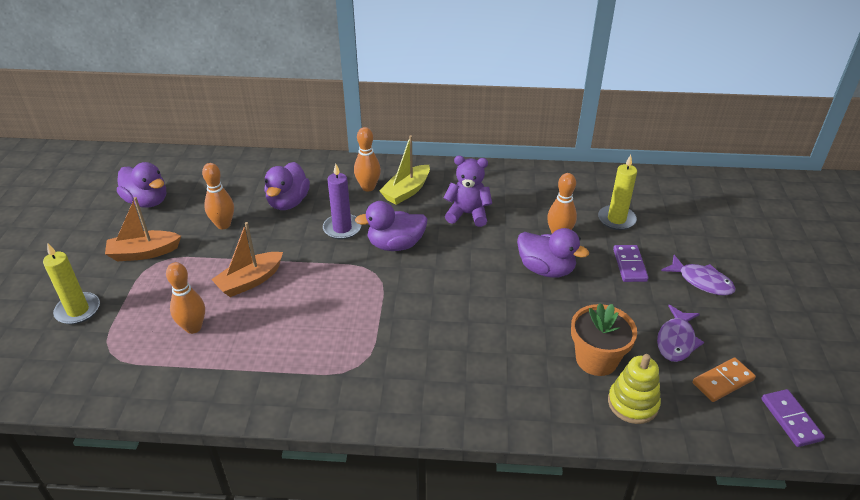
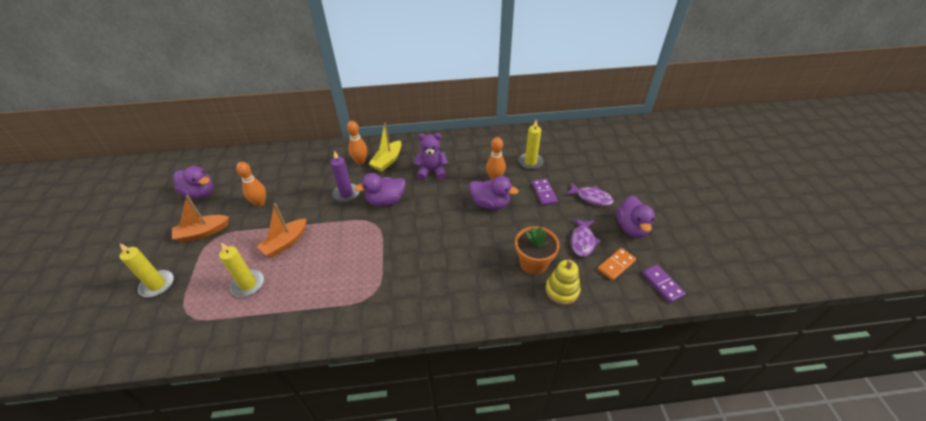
camera: 10 degrees left, 5 degrees up
(193, 327) = (248, 284): orange bowling pin -> yellow candle
(288, 202) = (305, 180): purple duck -> purple duck (631, 228)

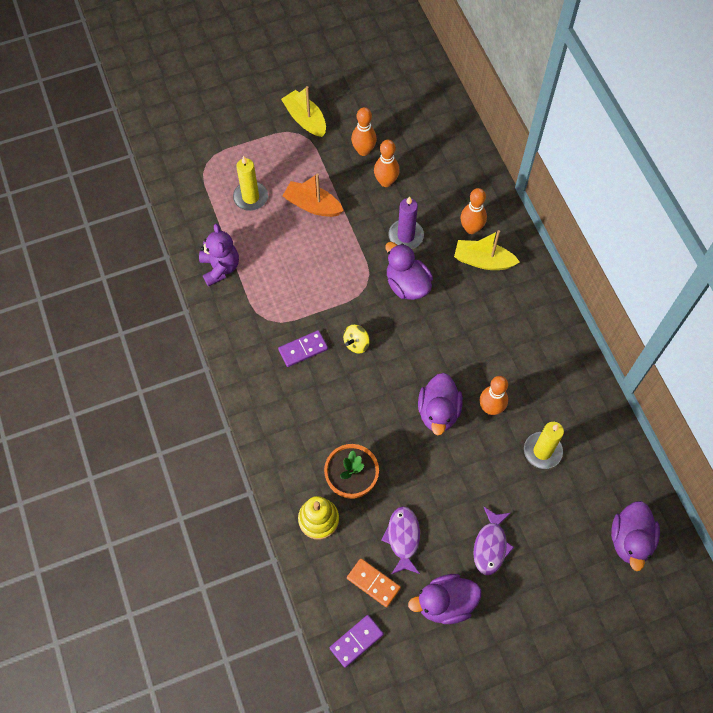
camera: 75 degrees right, 20 degrees up
(157, 285) = (231, 119): yellow candle -> none
(200, 193) = (361, 82): purple duck -> purple duck (630, 540)
(203, 232) = (305, 119): orange boat -> yellow boat
(295, 196) = (386, 182): none -> orange bowling pin
(420, 238) = (356, 343): none -> yellow spinning top
(432, 172) = (479, 323): purple teddy bear -> purple teddy bear (220, 268)
(544, 193) = (480, 479): purple domino -> purple domino (303, 349)
(582, 241) = (403, 538): purple fish -> purple fish turned 90 degrees clockwise

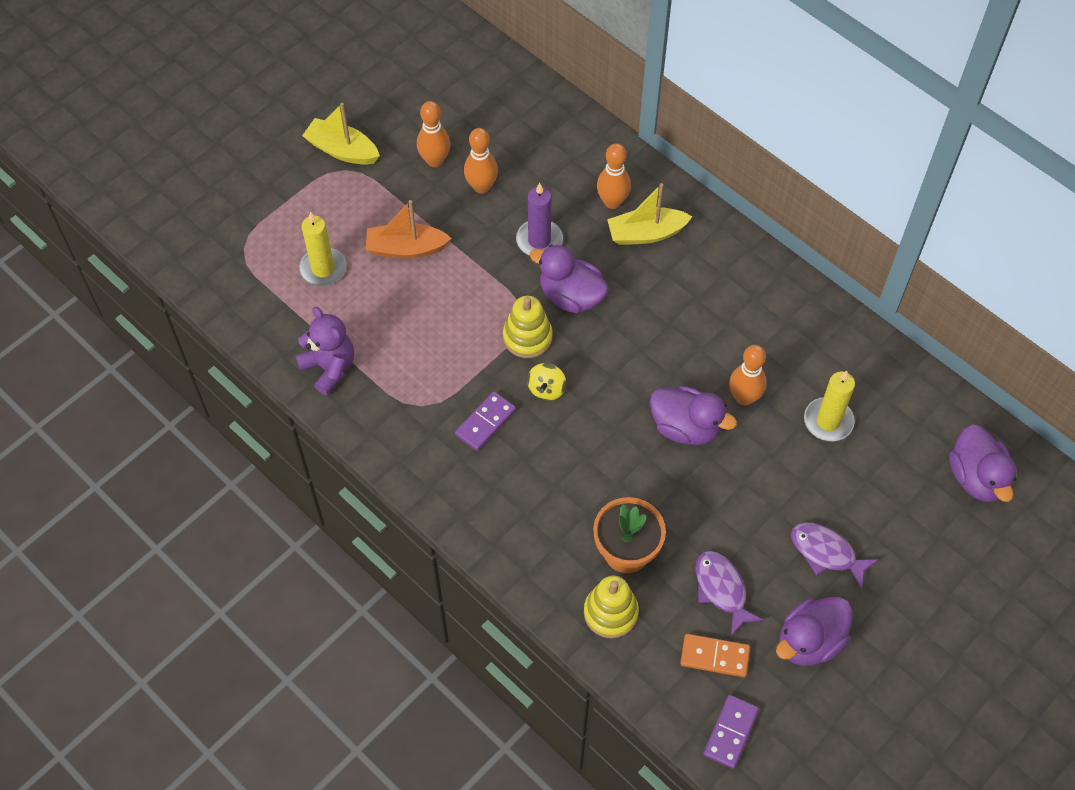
camera: 25 degrees left, 5 degrees down
(362, 301) = (527, 337): none -> yellow stacking toy
(438, 412) = (686, 427): purple duck -> purple duck turned 45 degrees counterclockwise
(490, 545) = (826, 553): purple fish -> purple fish turned 135 degrees clockwise

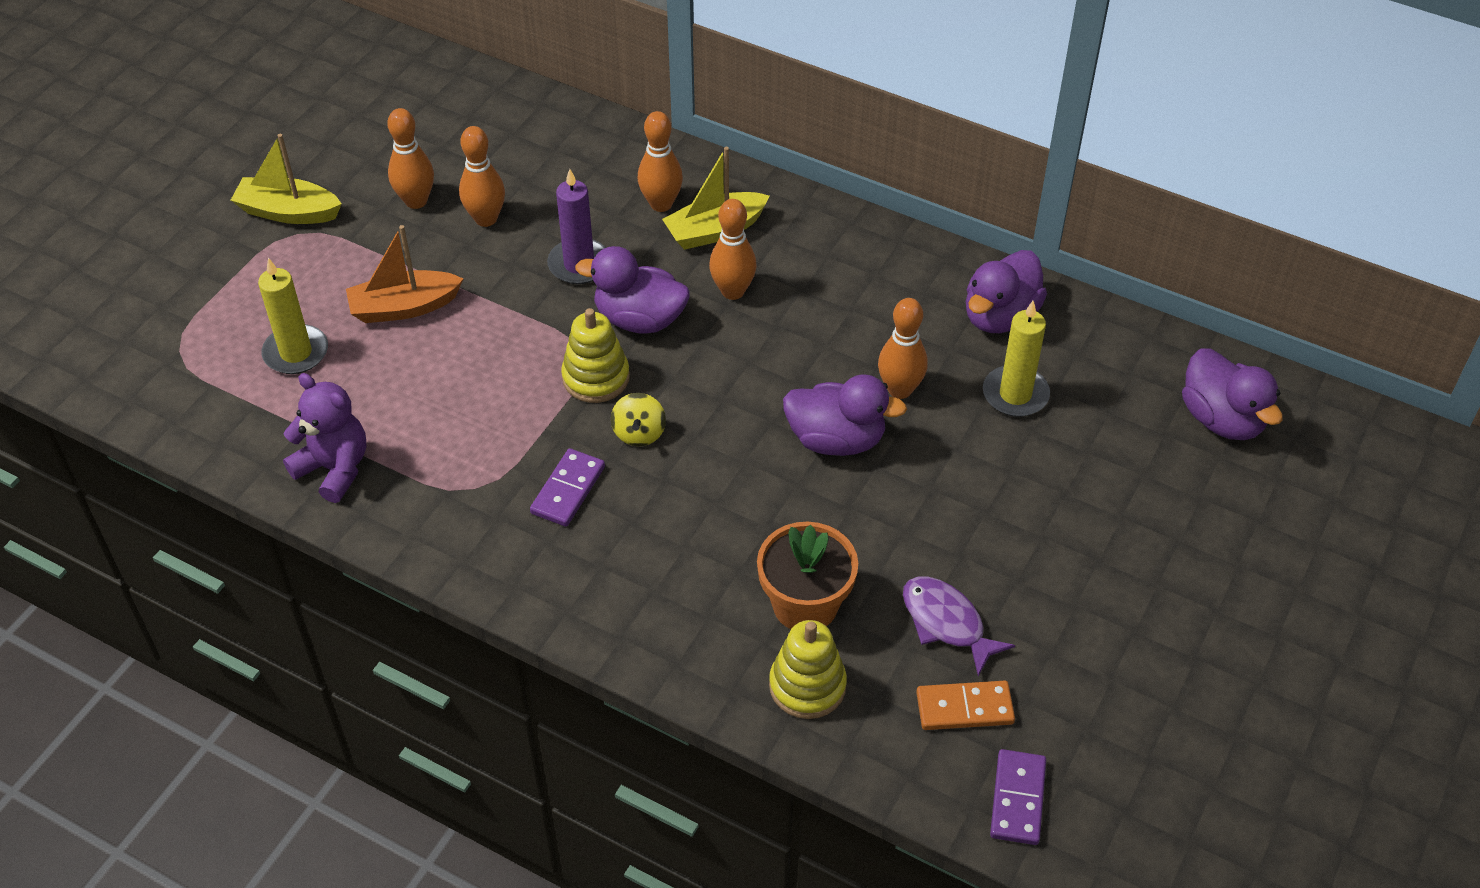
camera: 15 degrees left, 10 degrees down
(645, 288) = (733, 291): none -> orange bowling pin
(809, 641) = (1082, 659): purple duck -> purple duck (1000, 316)
(826, 553) = (1067, 547): purple fish -> none

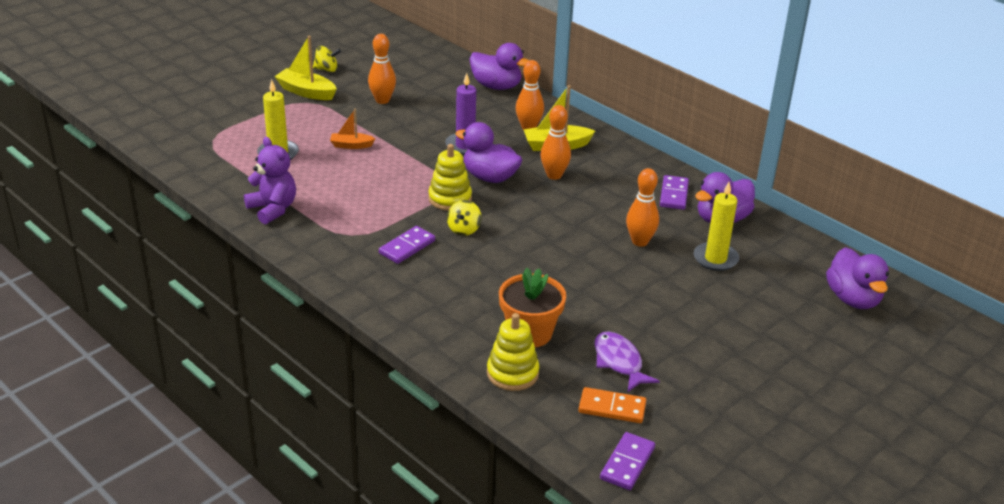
camera: 15 degrees right, 15 degrees down
(301, 156) = (326, 69): none -> yellow spinning top
(404, 307) = (351, 145): orange boat -> orange boat, size x0.62
(486, 219) = (419, 115): orange bowling pin -> none
(836, 439) = (587, 257): purple duck -> purple duck (496, 86)
(917, 286) = (673, 194): none -> purple domino

